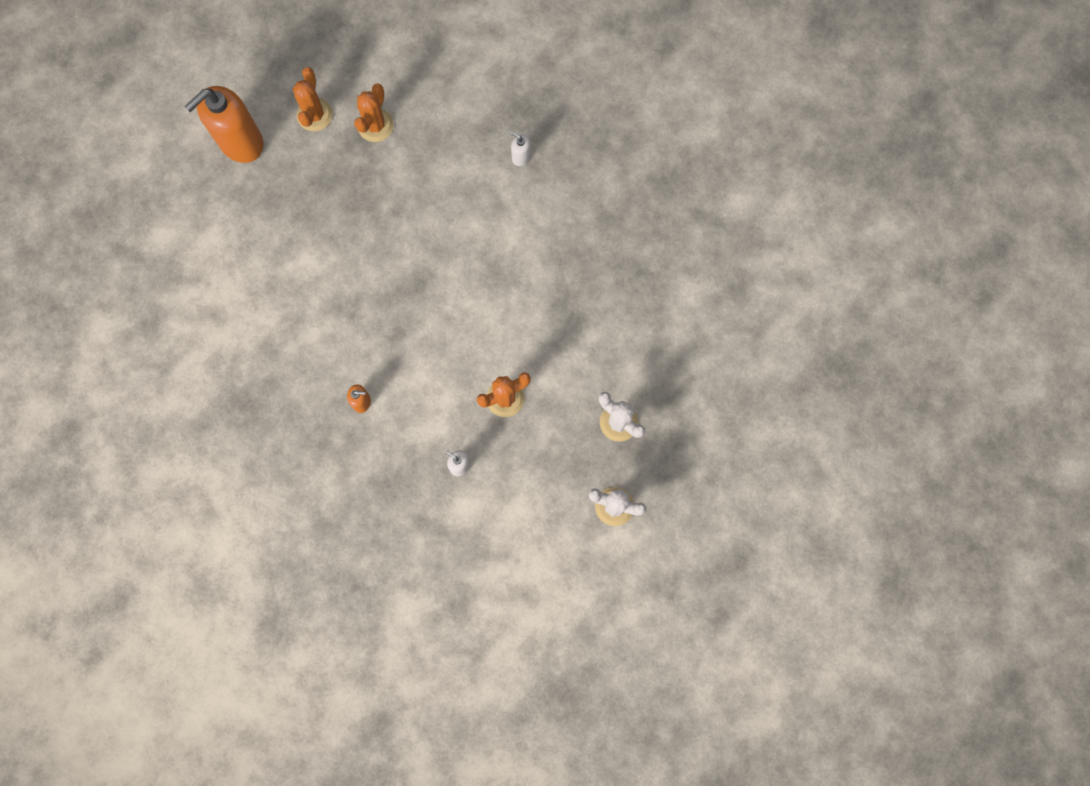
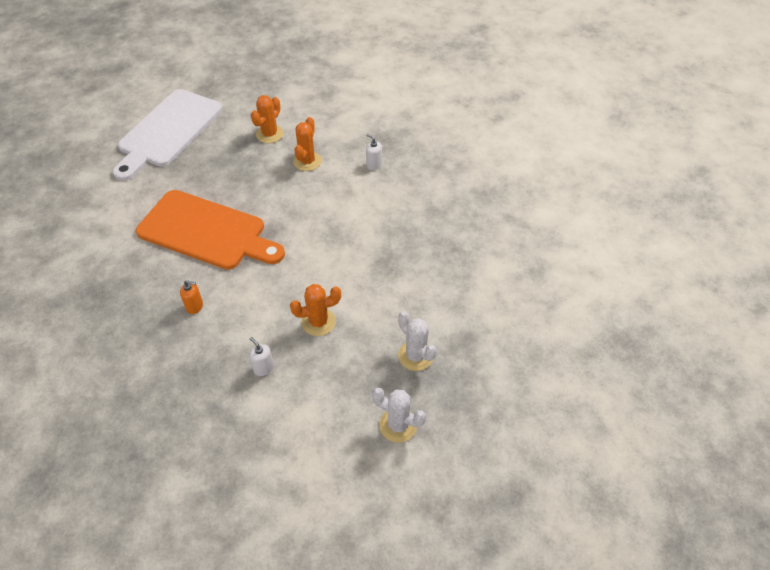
camera: 10 degrees right, 25 degrees down
(241, 142) = (168, 131): orange soap dispenser -> white cutting board
(315, 115) = (227, 123): orange cactus -> orange cactus (307, 161)
(342, 295) = (207, 231): none -> orange cutting board

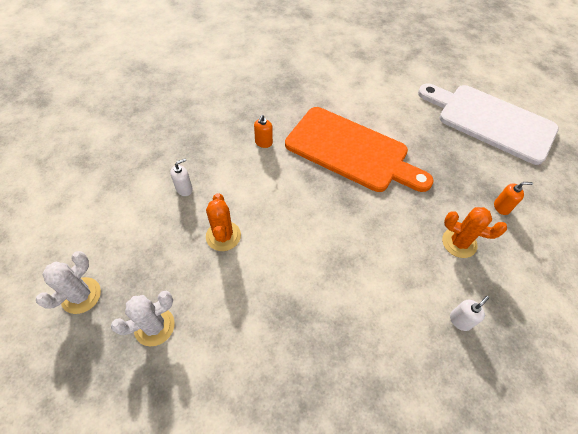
camera: 95 degrees right, 5 degrees up
(207, 231) = (351, 151): orange cutting board -> orange cutting board turned 90 degrees counterclockwise
(269, 134) = (501, 207): orange cactus -> orange soap dispenser

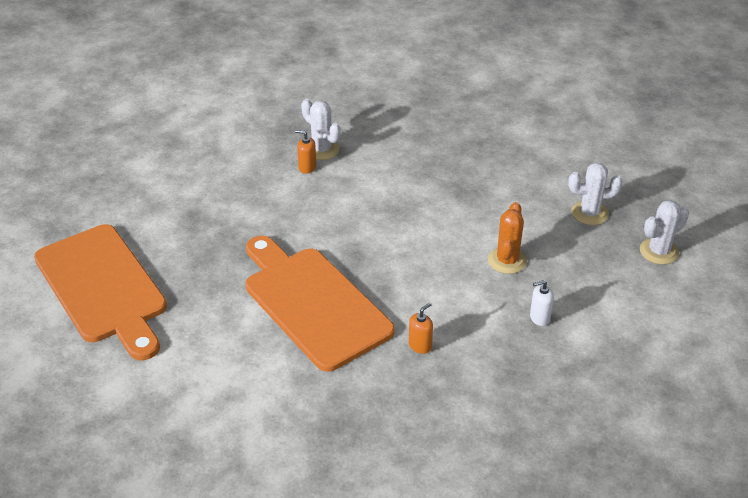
camera: 155 degrees left, 15 degrees down
(459, 242) = (271, 193): orange cactus -> none
(460, 320) = (322, 149): white soap dispenser -> white cactus
(490, 121) = (103, 288): white cutting board -> orange cutting board
(501, 207) = (197, 206): orange soap dispenser -> orange soap dispenser (307, 167)

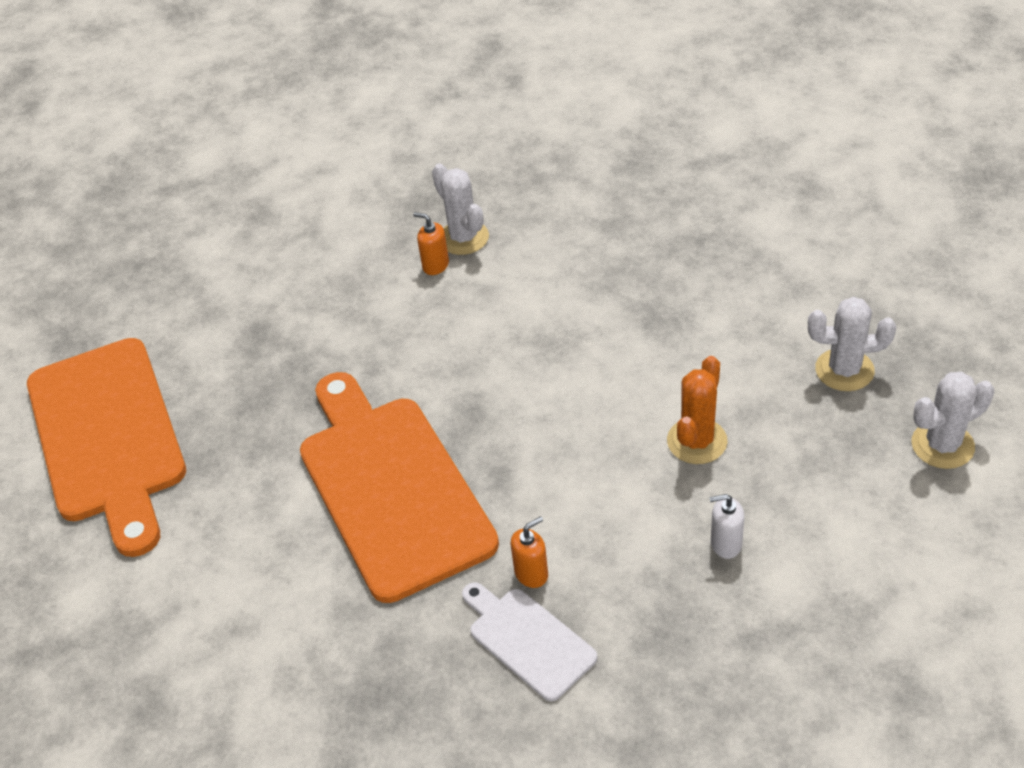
camera: 15 degrees right, 5 degrees up
(427, 384) = (527, 640): none -> white cutting board

